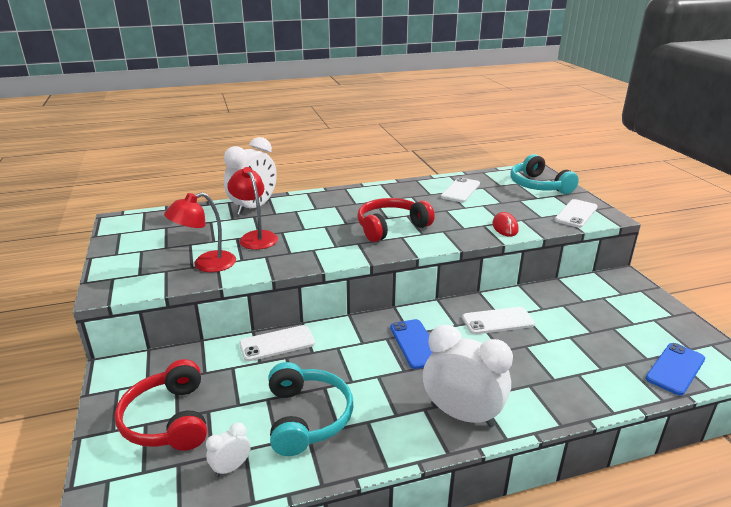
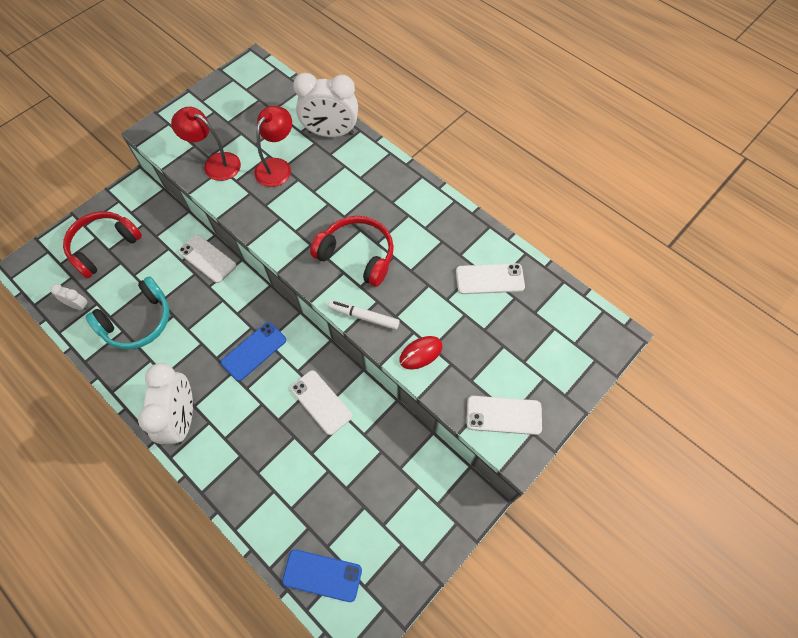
camera: 60 degrees right, 35 degrees up
(453, 239) = (364, 317): none -> white marker
(538, 186) = (563, 353): turquoise headphones -> none

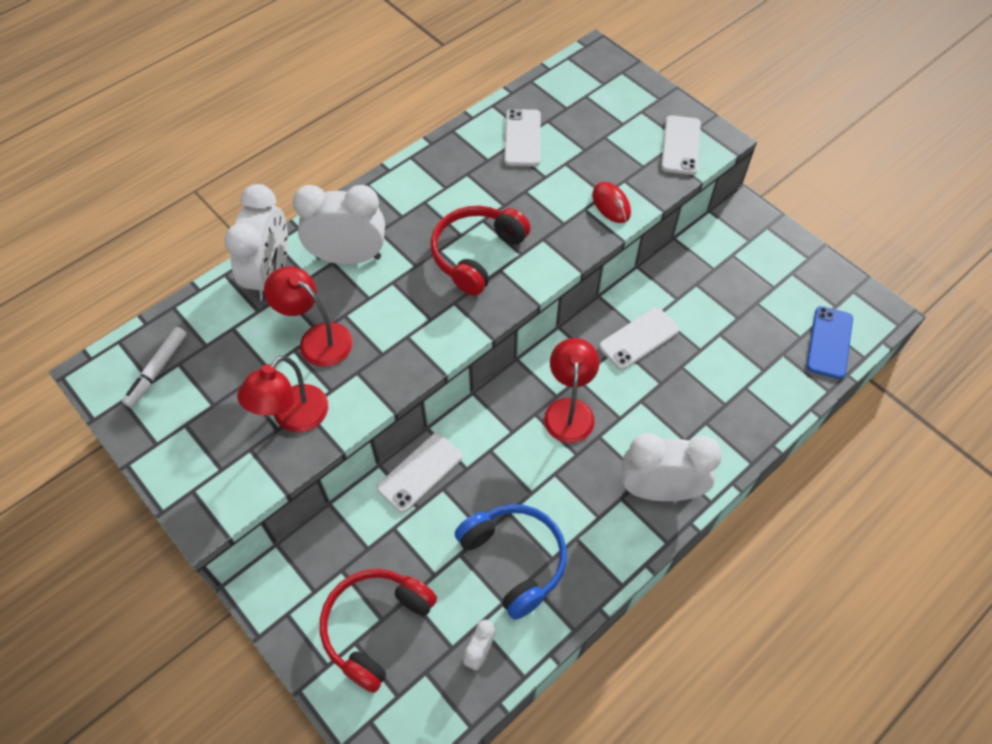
camera: 85 degrees left, 5 degrees down
(104, 247) = (375, 627): red headphones -> red headphones turned 75 degrees clockwise
(138, 321) = (515, 560): turquoise headphones -> blue headphones
(254, 351) = (569, 410): blue phone -> red lamp
(349, 174) = (348, 257): none -> white clock
(364, 317) = (563, 252): white marker -> white marker (157, 370)

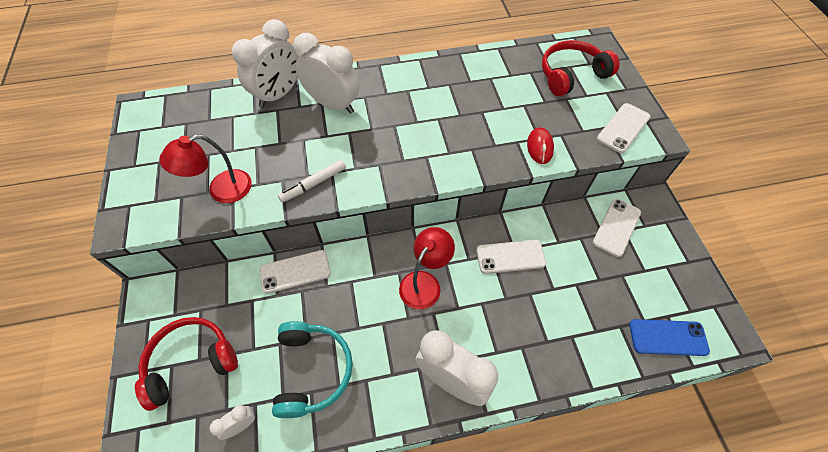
camera: 30 degrees right, 0 degrees up
(157, 370) = (171, 121): white marker -> white marker (314, 184)
(317, 339) = (275, 146): red lamp -> none
(476, 254) = (417, 139): red headphones -> red headphones (571, 75)
(515, 560) = (312, 370): blue headphones -> turquoise headphones
(522, 138) = (504, 76): white phone -> white phone (616, 227)
(829, 342) = (667, 337): blue phone -> blue phone turned 45 degrees clockwise

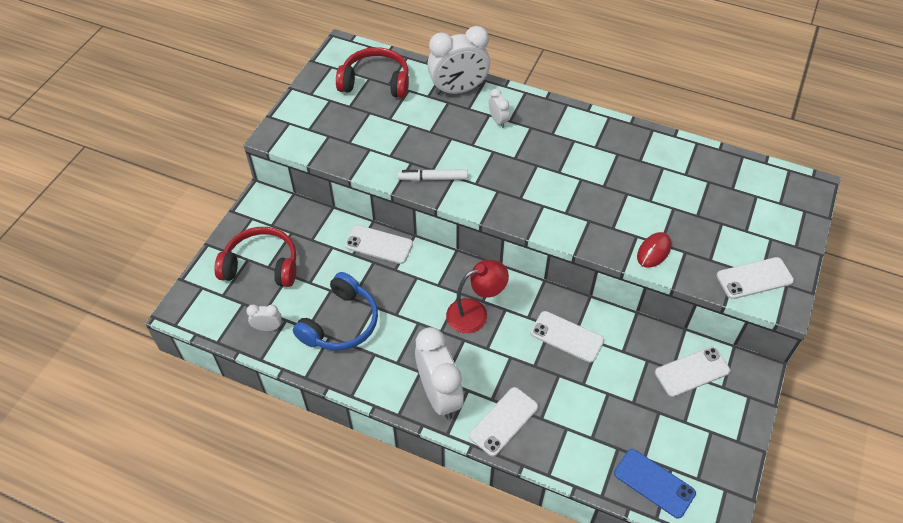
camera: 35 degrees right, 5 degrees down
(221, 190) = (360, 146): red lamp -> none
(312, 370) = (341, 323): turquoise headphones -> blue headphones
(333, 104) = (498, 121): white clock -> white clock, size x0.46
(521, 366) = (504, 421): none -> white phone
(571, 75) = (749, 204): red headphones -> red headphones (376, 82)

